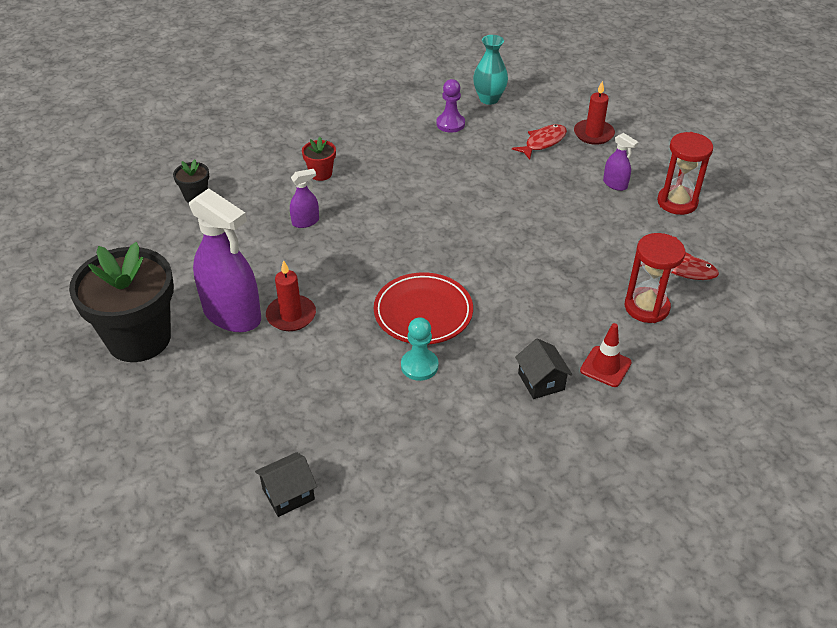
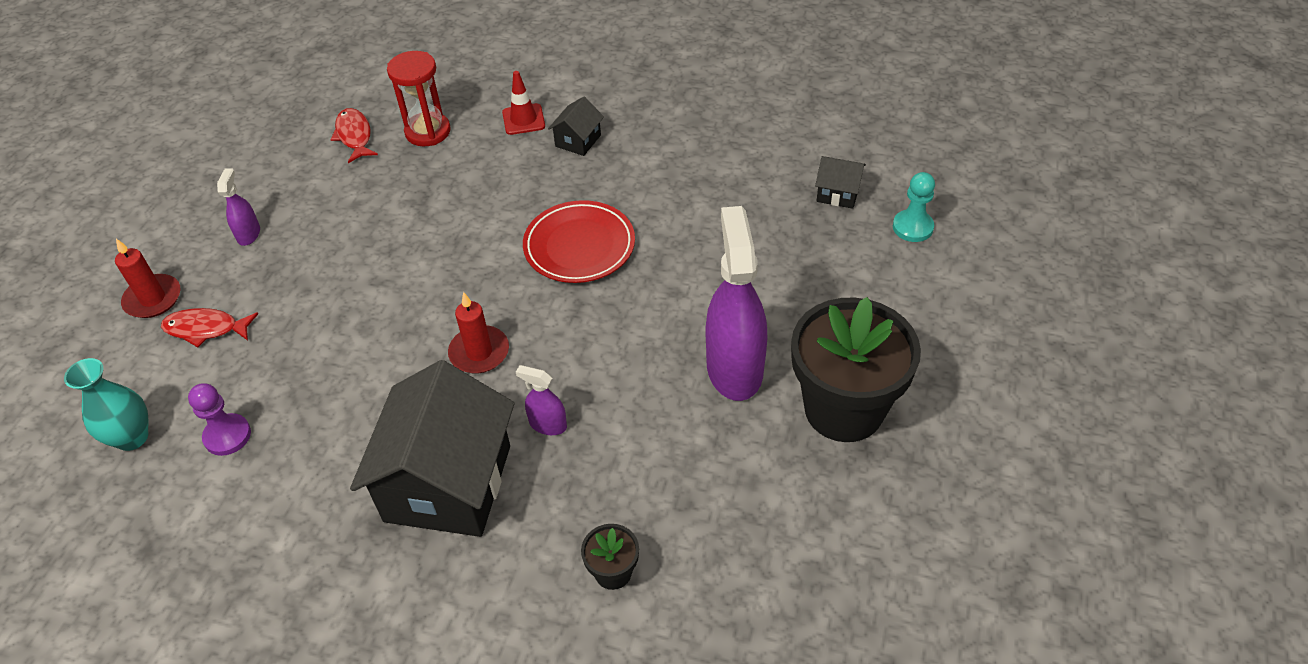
camera: 130 degrees left, 5 degrees up
(291, 315) = (685, 326): red candle -> red candle (479, 352)
(321, 173) = (448, 483): red flower pot -> black house
(419, 366) = (641, 209): turquoise pawn -> turquoise pawn (912, 227)
(677, 202) = (246, 182): red hourglass -> none

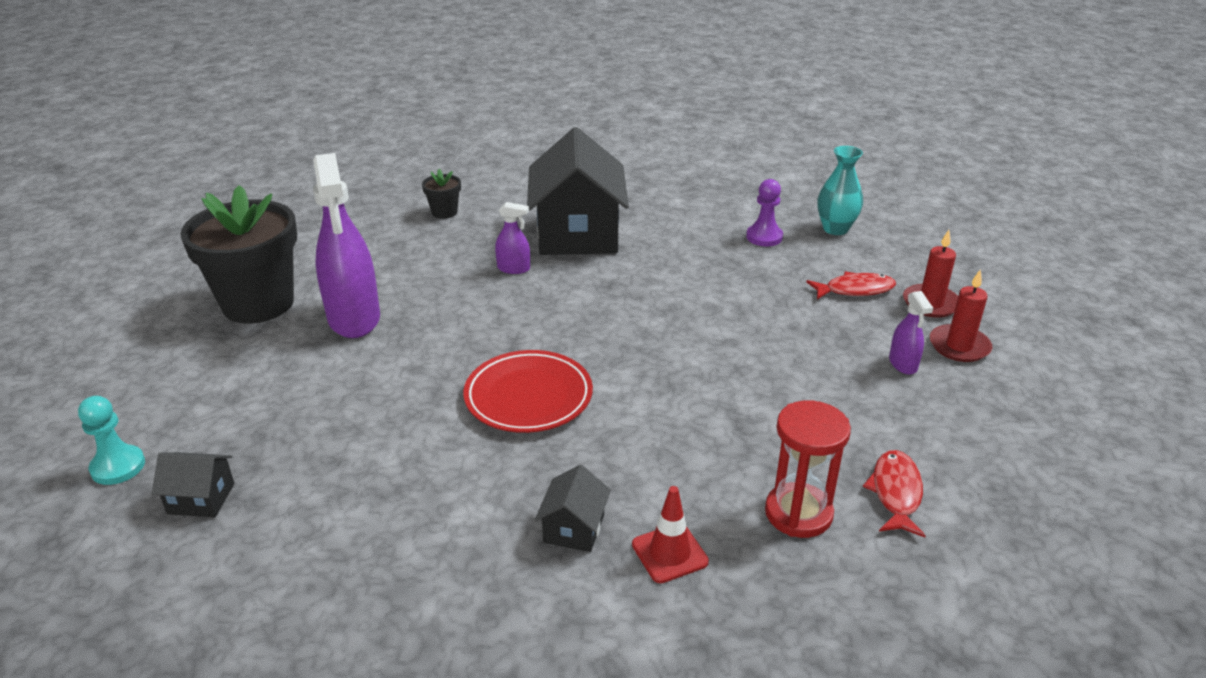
camera: 165 degrees right, 15 degrees down
(354, 136) = (895, 493): red fish -> red fish turned 135 degrees counterclockwise
(479, 352) = (593, 303): red candle -> red candle (959, 346)

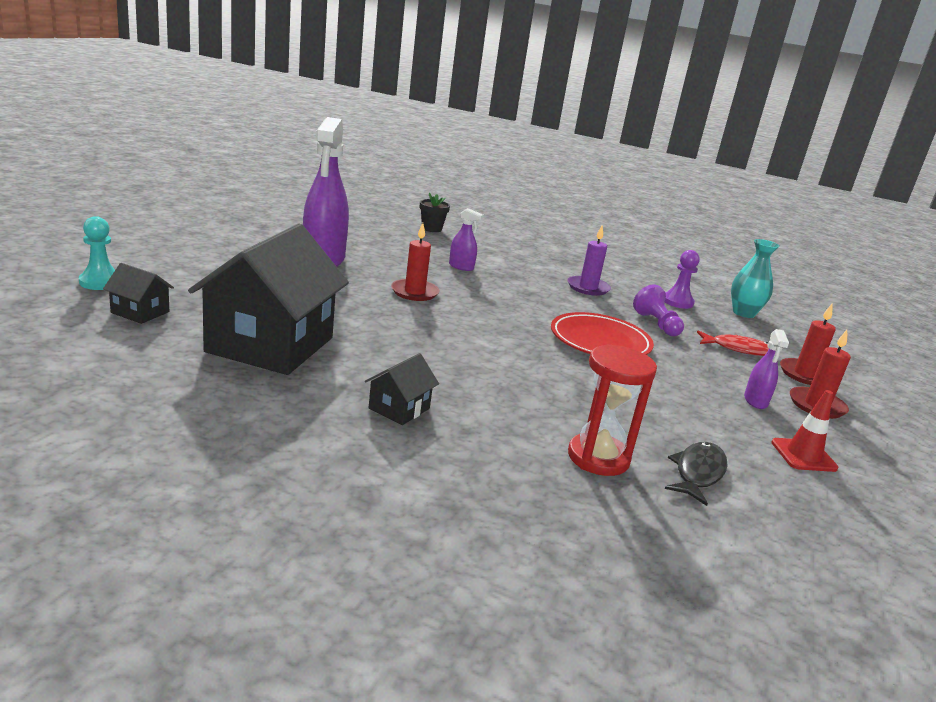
camera: 15 degrees right, 10 degrees down
(258, 304) = (263, 236): black flower pot -> none
(487, 334) = (414, 292): none -> red candle
(528, 397) = (420, 331): red plate -> red plate (600, 341)
(577, 234) = (524, 263): black house -> black house (270, 345)
(664, 250) = (588, 288): none -> purple candle
(669, 553) = (467, 446): red traffic cone -> red traffic cone (803, 455)
(760, 283) = (656, 324): none -> purple pawn
(895, 493) = (698, 473): red fish -> black fish

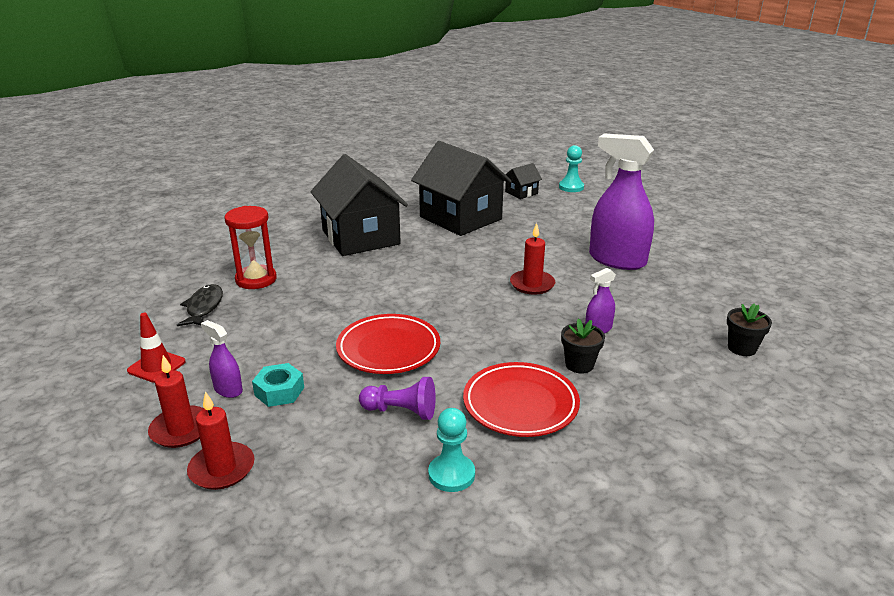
camera: 125 degrees right, 5 degrees up
(399, 408) = (360, 237): black house -> black house, size x2.33
(518, 272) = (579, 365): none -> black flower pot
(588, 288) = (520, 404): purple candle -> red plate
(677, 302) = (451, 474): purple pawn -> turquoise pawn
(698, 473) = (204, 307): black fish -> black fish turned 150 degrees counterclockwise
(718, 376) = (279, 391): none -> turquoise nut
(739, 349) = (307, 448): red fish -> none
(743, 313) = (385, 537): turquoise vase -> none

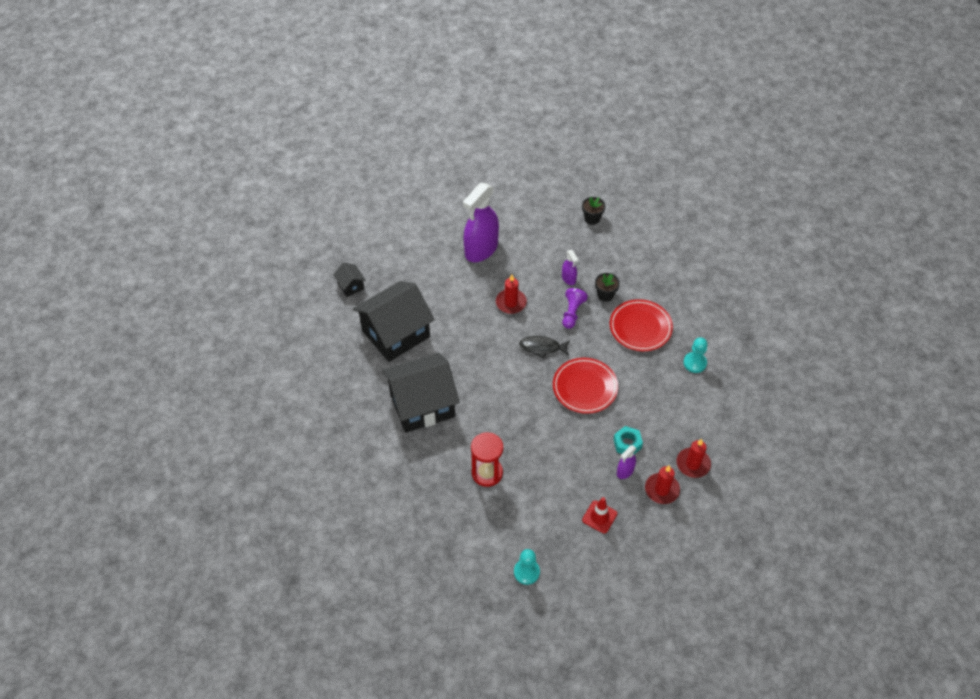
camera: 85 degrees left, 25 degrees up
(204, 307) = (526, 502): black fish -> black fish (542, 347)
(401, 411) = (646, 383): purple pawn -> purple pawn (572, 313)
(571, 187) = (345, 250): turquoise pawn -> turquoise pawn (526, 572)

